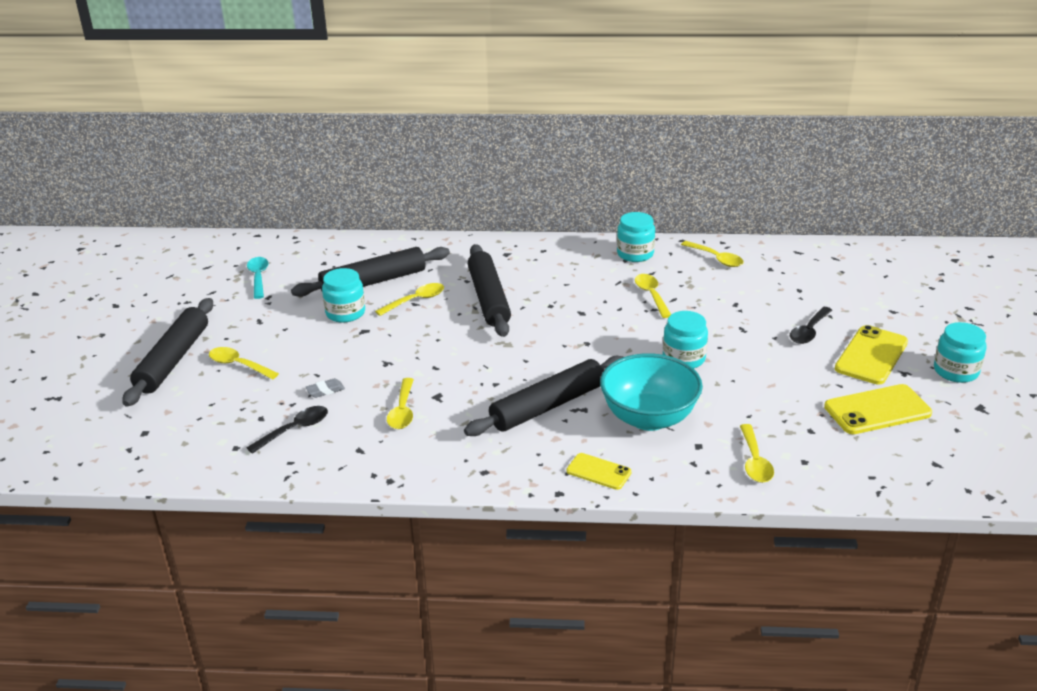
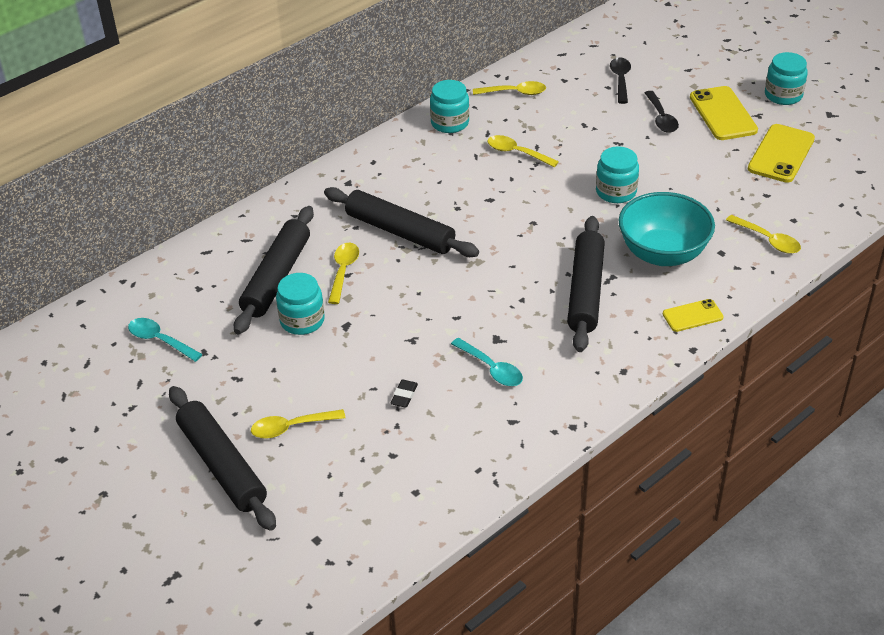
camera: 45 degrees left, 10 degrees up
(295, 429) = (436, 443): black spoon -> black spoon (620, 80)
(325, 390) = (404, 396): grey eraser -> black eraser
(402, 411) = (491, 369): yellow spoon -> turquoise spoon

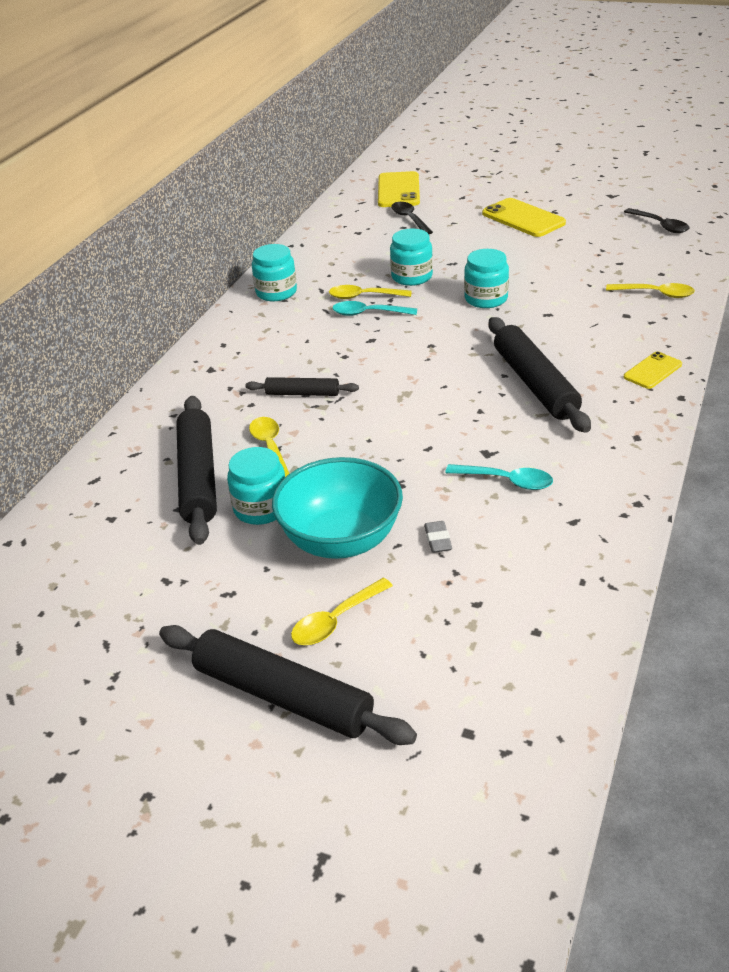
camera: 25 degrees left, 5 degrees down
(160, 340) = (100, 588): turquoise spoon -> turquoise spoon (368, 313)
(400, 231) = (302, 393): black rolling pin -> black rolling pin, size x0.54
(404, 396) = (438, 540): black eraser -> grey eraser
(514, 93) = (320, 253): yellow spoon -> none
(661, 118) = (473, 235): black spoon -> black spoon (660, 225)
(662, 253) = (576, 332): turquoise bowl -> turquoise bowl (341, 540)
(781, 154) = (601, 232): yellow phone -> yellow phone (398, 190)
(783, 95) = (560, 193): turquoise jar -> turquoise jar (412, 277)

